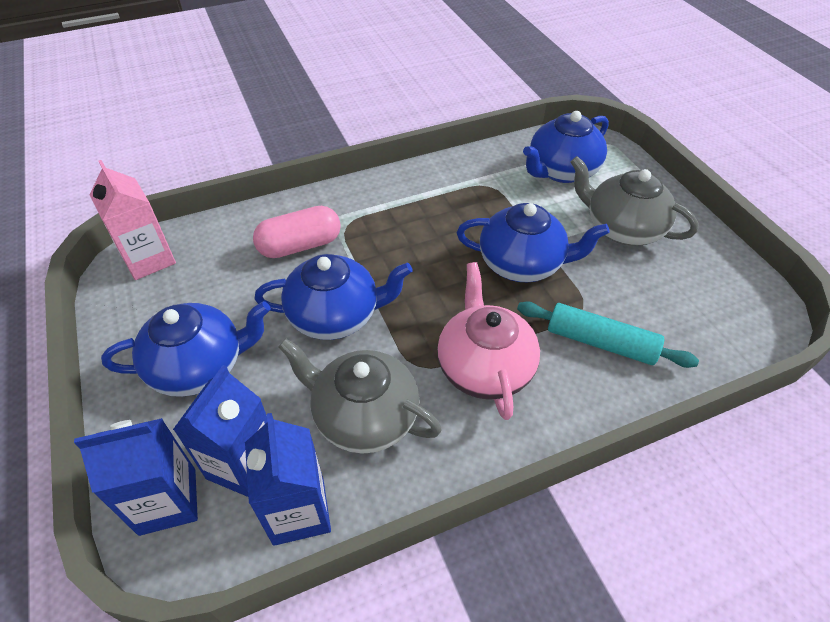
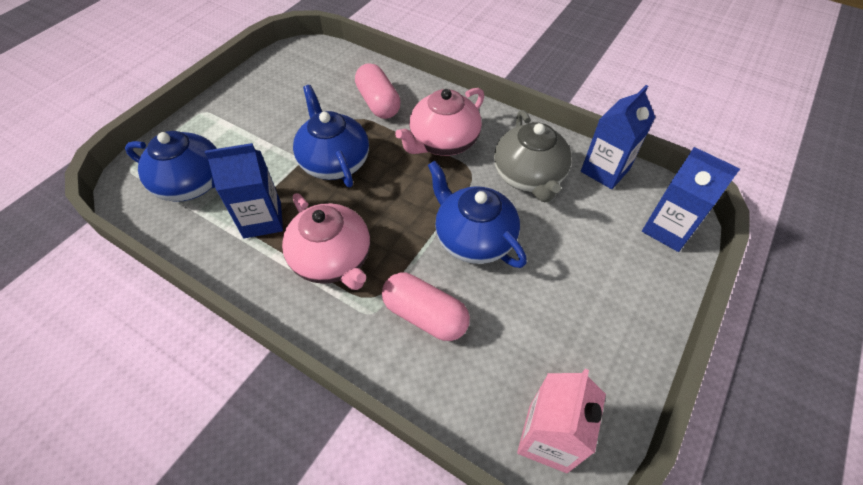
camera: 125 degrees left, 5 degrees up
(199, 366) = (589, 289): blue teapot -> none
(243, 465) = (613, 211): blue carton -> blue carton (262, 220)
(403, 218) = (332, 259): none -> pink teapot
(600, 342) = (378, 103): turquoise rolling pin -> pink capsule
(622, 228) = (255, 125): grey teapot -> none

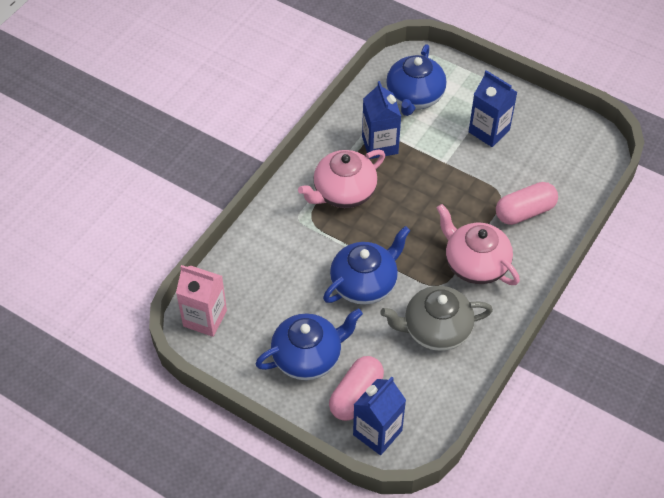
camera: 90 degrees right, 0 degrees up
(334, 162) = (444, 184): blue teapot -> blue teapot (308, 357)
(425, 315) = (295, 251): pink capsule -> pink capsule (356, 395)
(605, 170) = (447, 394): blue carton -> blue carton (489, 131)

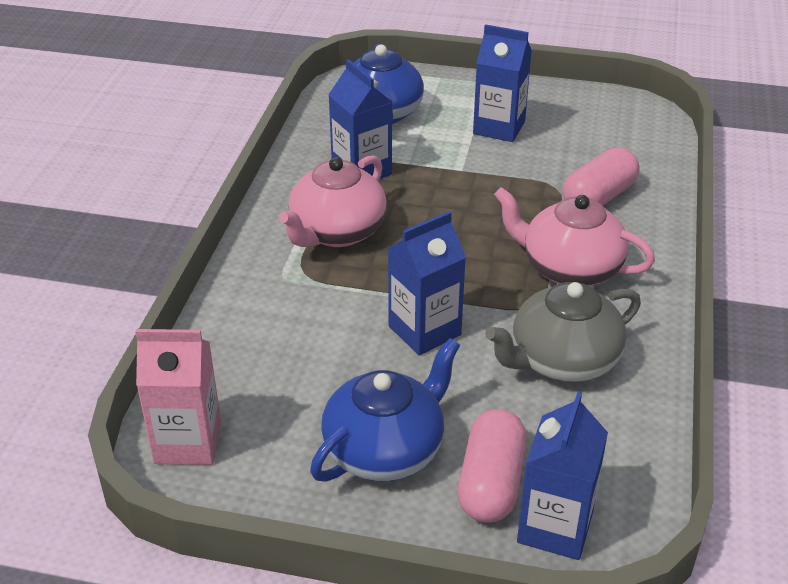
camera: 20 degrees left, 15 degrees down
(364, 283) = (424, 330): blue teapot -> blue carton

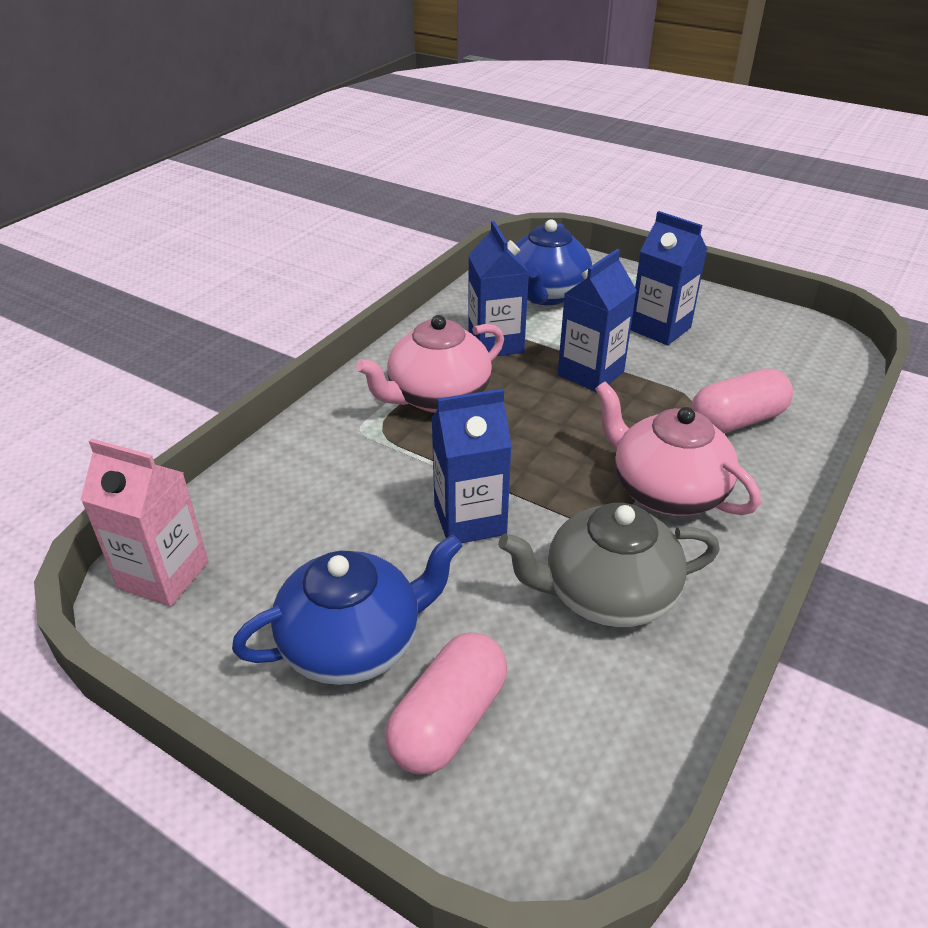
camera: 20 degrees right, 0 degrees up
(555, 527) = (495, 804): blue carton -> blue carton (590, 373)

